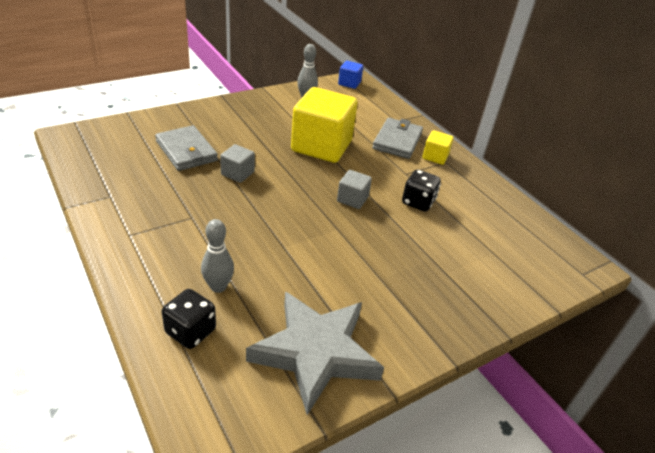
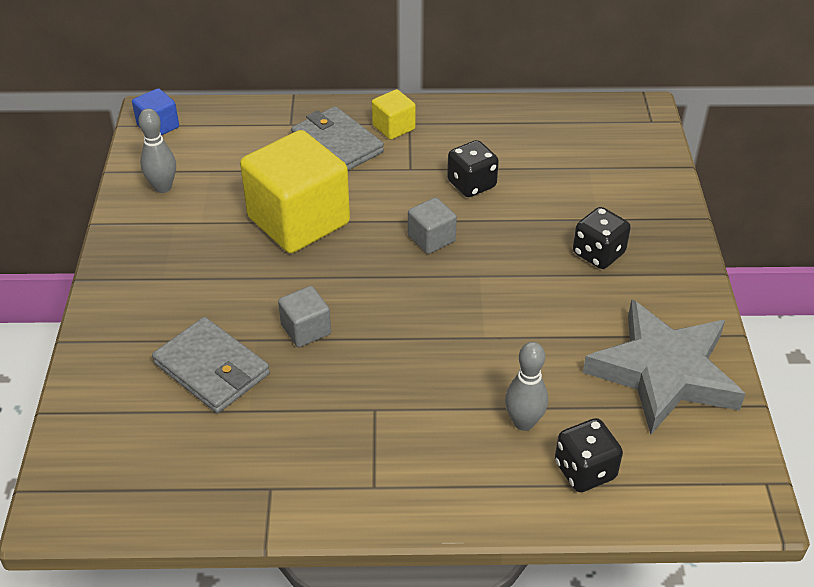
camera: 55 degrees left, 5 degrees up
(186, 151) = (212, 369): grey wallet -> grey wallet turned 45 degrees clockwise
(409, 282) = (598, 254): none -> black dice

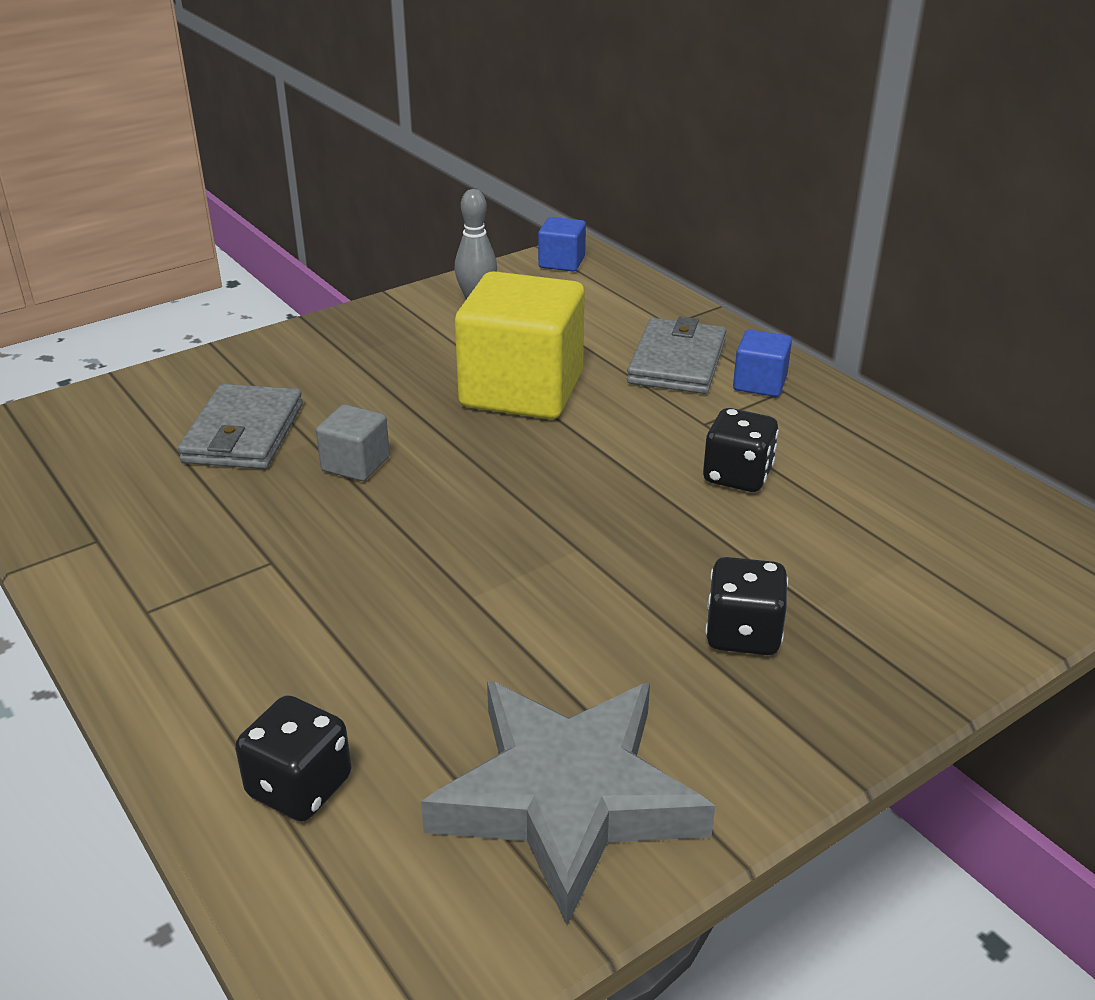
camera: 55 degrees right, 10 degrees down
(393, 127) = (759, 383): yellow cube -> blue cube
(431, 238) = (600, 486): grey cube -> none
(523, 422) = (345, 691): grey bowling pin -> none

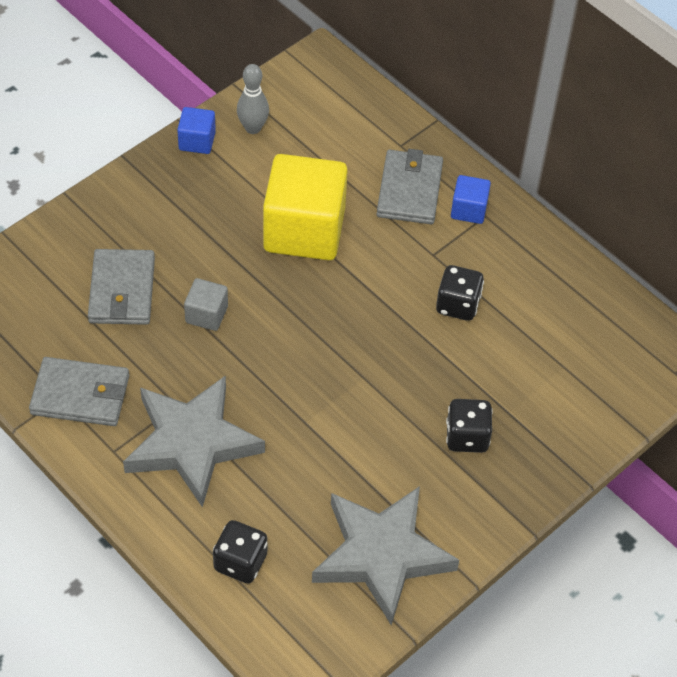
camera: 10 degrees left, 20 degrees up
(128, 540) = (80, 395): none -> grey wallet
(277, 610) = (192, 443): none -> grey star
(561, 262) = (310, 73): blue cube -> blue cube (197, 141)

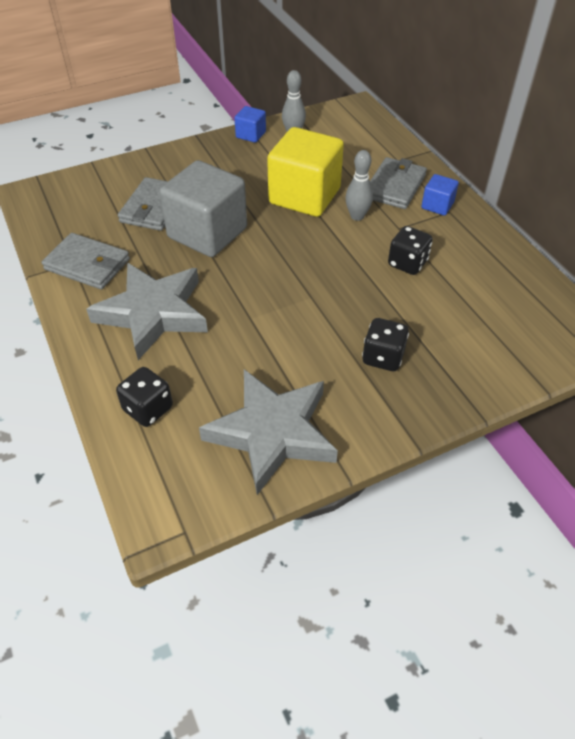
camera: 20 degrees right, 5 degrees down
(206, 314) = (207, 233): grey cube -> grey cube, size x2.18
(378, 248) = (357, 216): none -> grey bowling pin

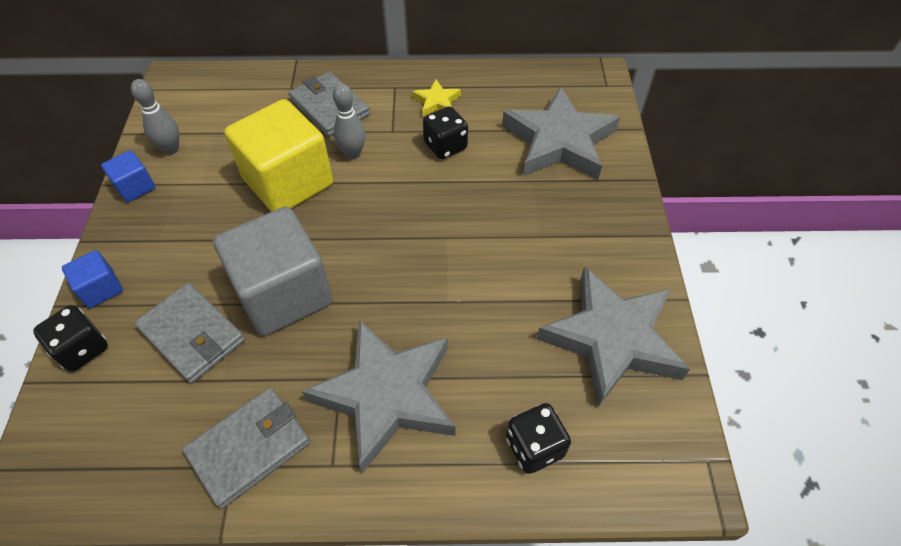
camera: 65 degrees left, 5 degrees up
(383, 357) = (555, 215): black dice -> black dice (82, 349)
(437, 205) = (380, 91): blue cube -> blue cube (101, 289)
(454, 241) = (437, 102): none -> yellow star
(475, 334) = (559, 141): none -> grey star

